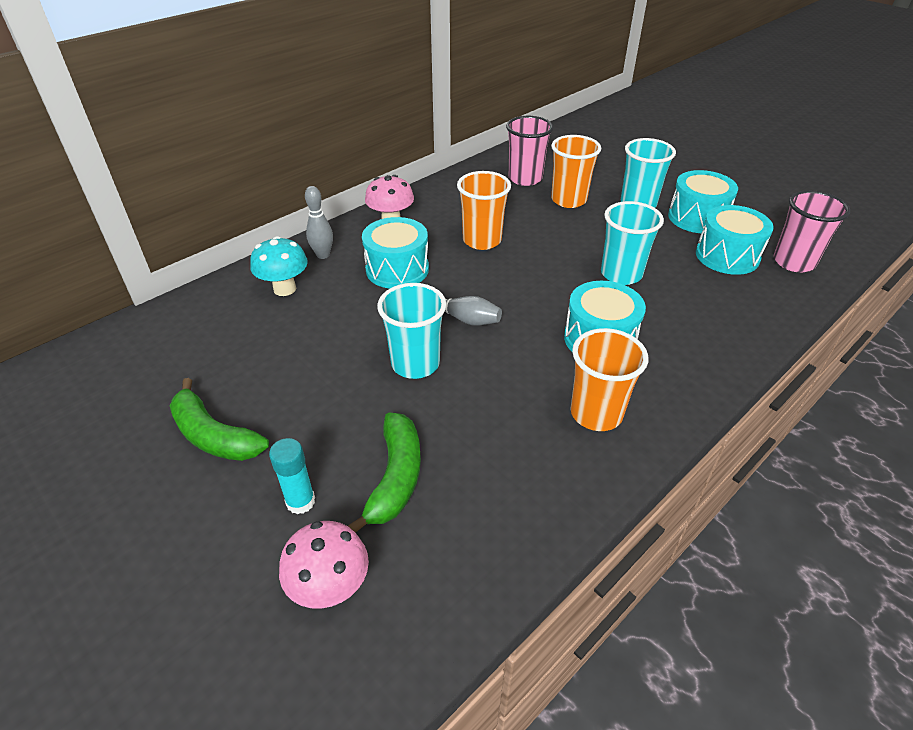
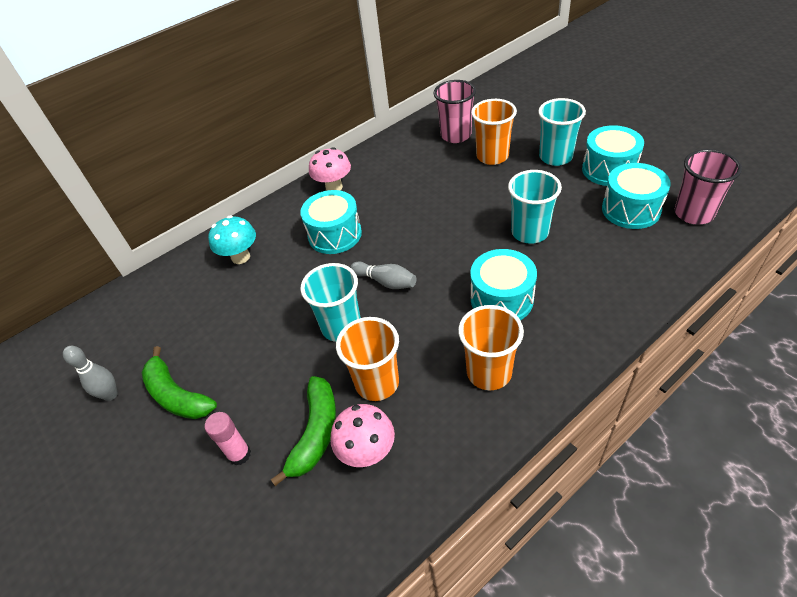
camera: 10 degrees right, 5 degrees up
(300, 501) = (239, 454): turquoise glue stick -> pink glue stick
(323, 255) = (274, 223): grey bowling pin -> grey bowling pin (110, 395)
(330, 588) = (257, 530): pink mushroom -> pink mushroom (367, 452)
(482, 240) = (410, 202): orange cup -> orange cup (377, 383)

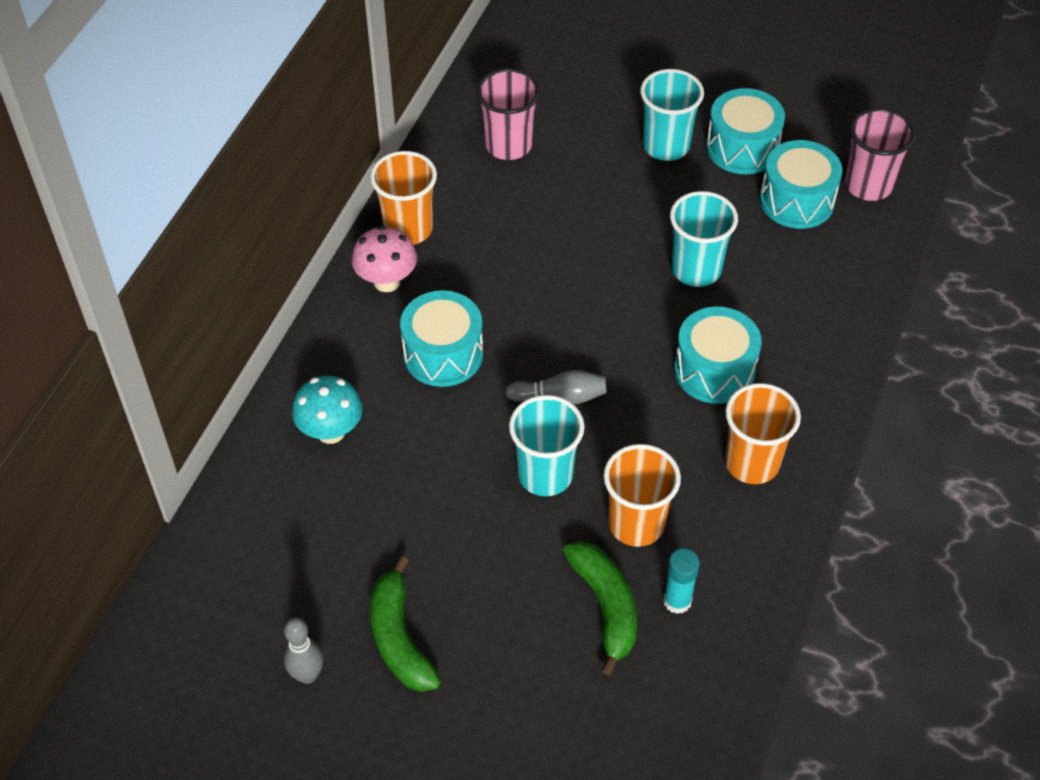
camera: 35 degrees left, 5 degrees up
(177, 395) = (399, 638): green banana -> green banana turned 60 degrees clockwise
(239, 454) = (535, 666): pink glue stick -> none
(367, 452) = (677, 601): pink mushroom -> turquoise glue stick
(492, 156) = (581, 167): orange cup -> orange cup (408, 229)

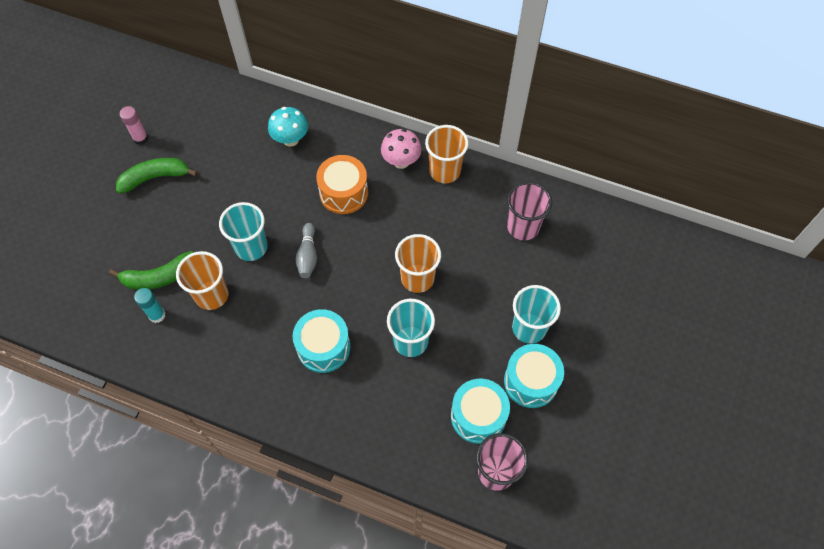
camera: 90 degrees right, 10 degrees up
(307, 675) = (140, 138): grey bowling pin -> pink glue stick
(443, 354) = (344, 193): turquoise drum -> orange drum
(752, 463) = (249, 364): orange cup -> orange cup (417, 278)

